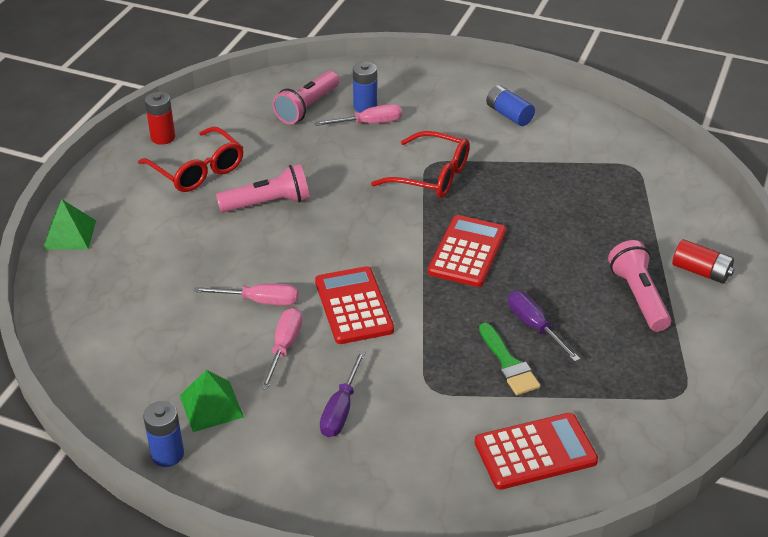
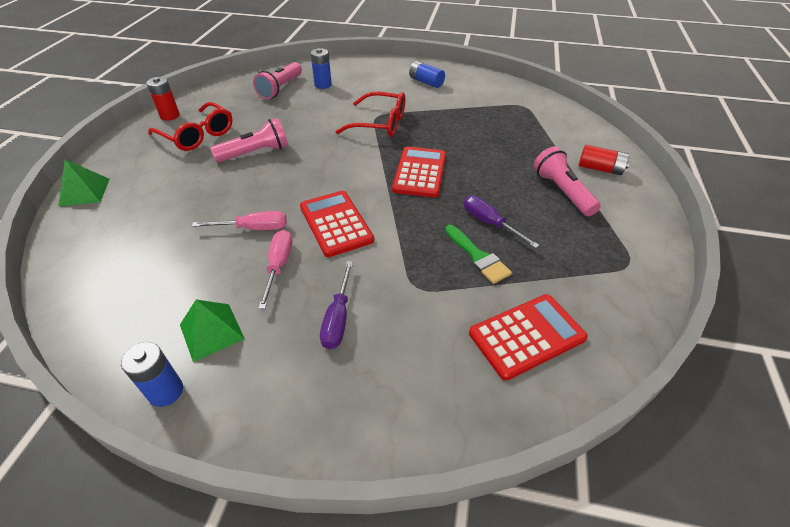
camera: 10 degrees left, 5 degrees up
(369, 123) = (328, 95): pink screwdriver -> none

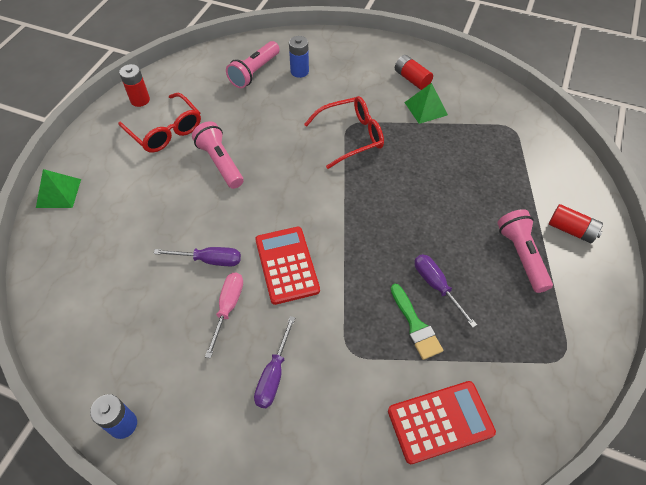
camera: 10 degrees right, 10 degrees up
(211, 331) = (163, 371): green pyramid -> green pyramid (425, 108)
(253, 228) = (209, 260): pink screwdriver -> purple screwdriver
(255, 153) = (220, 162): pink flashlight -> pink flashlight turned 105 degrees counterclockwise
(380, 123) = (351, 136): red glasses -> red glasses turned 45 degrees counterclockwise
(419, 172) = (380, 210): red calculator -> none
(426, 82) = (412, 79): blue battery -> red battery

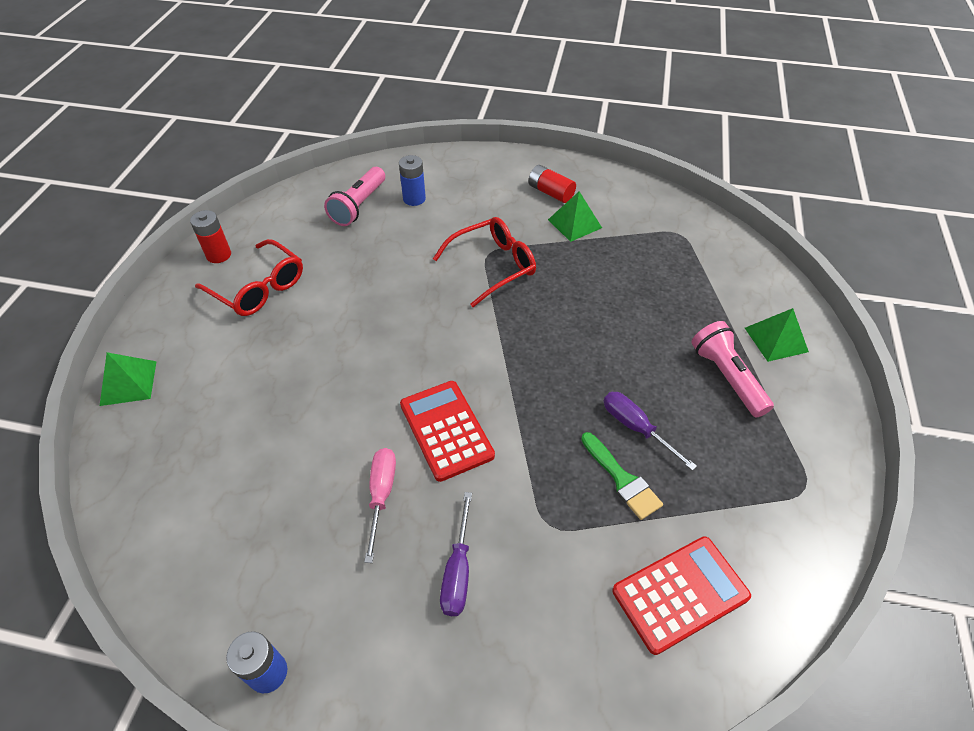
camera: 10 degrees left, 5 degrees down
(209, 260) = (345, 438): purple screwdriver -> none
(220, 162) = (336, 317): pink flashlight -> none
(571, 230) = (776, 339): red battery -> green pyramid

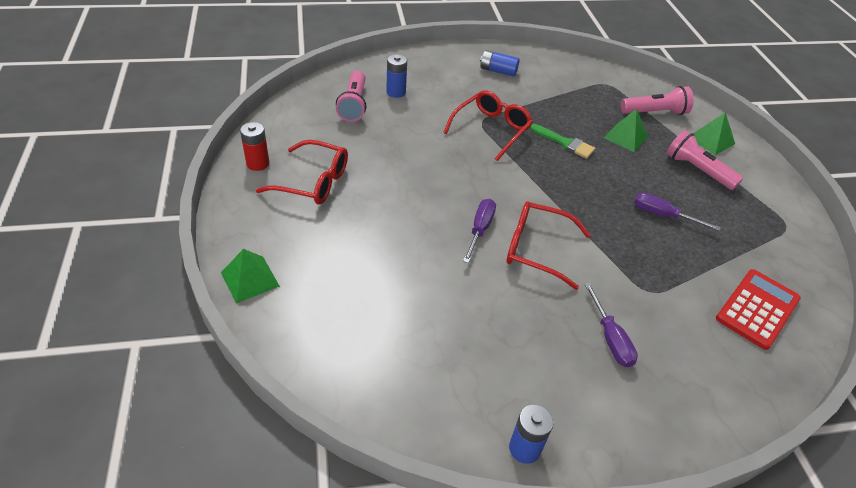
camera: 25 degrees left, 5 degrees down
(381, 495) = (521, 305): pink screwdriver -> none
(397, 388) = (480, 229): none -> purple screwdriver
(446, 430) = (536, 249): red calculator -> red glasses
(550, 192) = (498, 71): red battery -> blue battery
(574, 223) = (530, 89): green pyramid -> green pyramid (625, 137)
(622, 479) = (676, 250): green brush -> green brush (565, 143)
(720, 285) = (655, 112): none -> pink flashlight

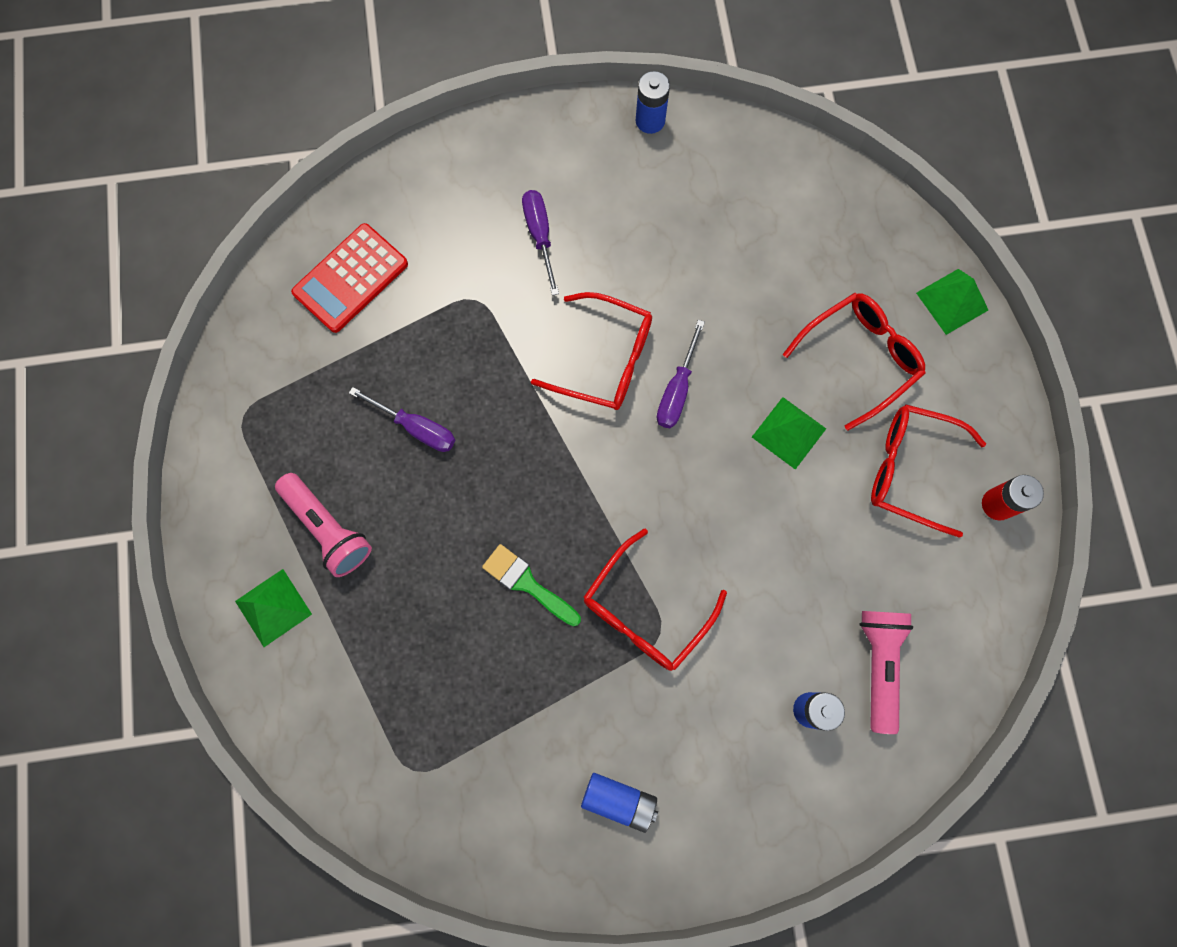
camera: 175 degrees left, 30 degrees up
(337, 244) = (860, 358): none -> red glasses
(625, 137) = (420, 606): green pyramid -> green pyramid (789, 432)
(655, 112) = (346, 682): pink flashlight -> none

